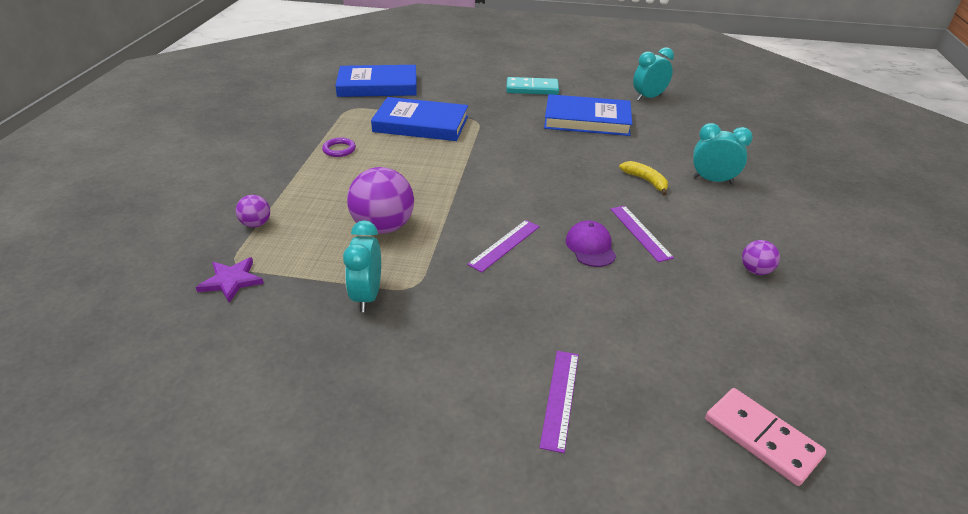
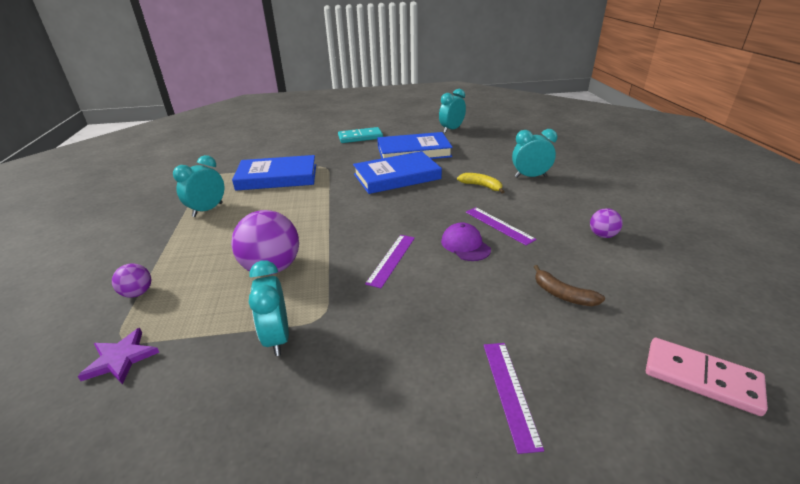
camera: 15 degrees left, 5 degrees down
(339, 149) = (208, 210): purple ring -> turquoise clock
(378, 86) = (228, 155): blue book -> blue book (397, 176)
(667, 323) = (562, 294): none -> brown banana

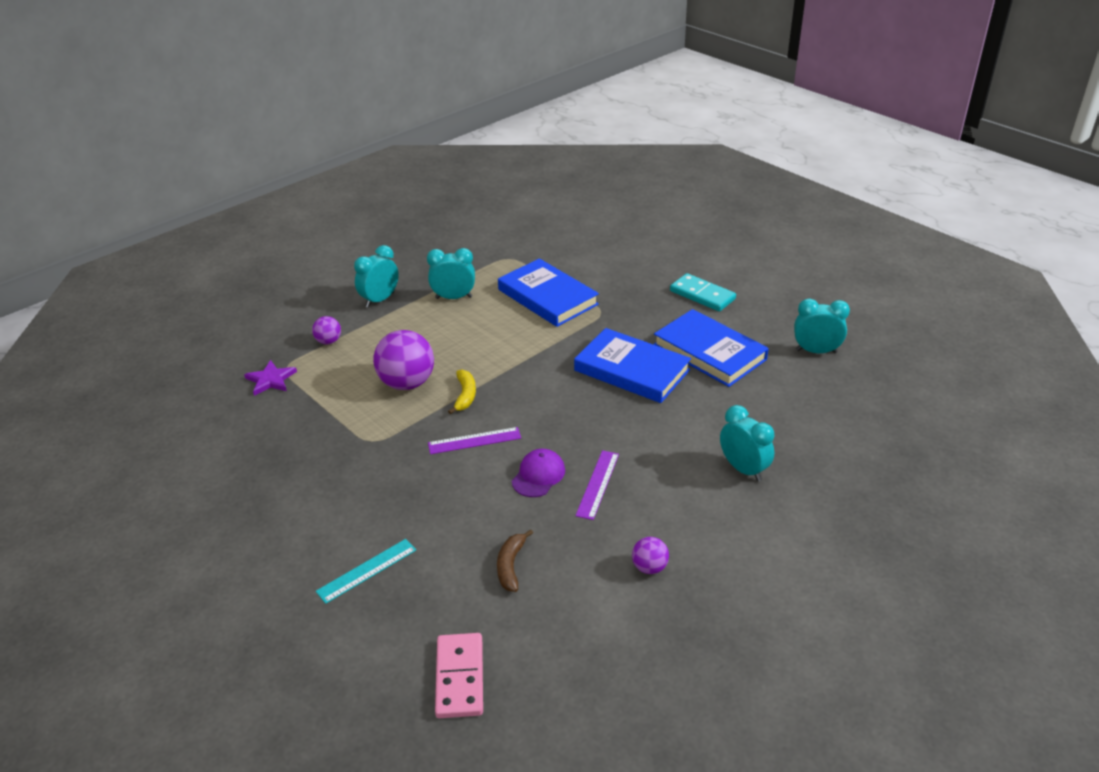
camera: 55 degrees right, 5 degrees up
(277, 338) = (336, 433): turquoise clock -> turquoise clock (380, 300)
(481, 186) = (675, 440): yellow banana -> yellow banana (465, 395)
(510, 392) = (367, 570): purple ruler -> turquoise ruler

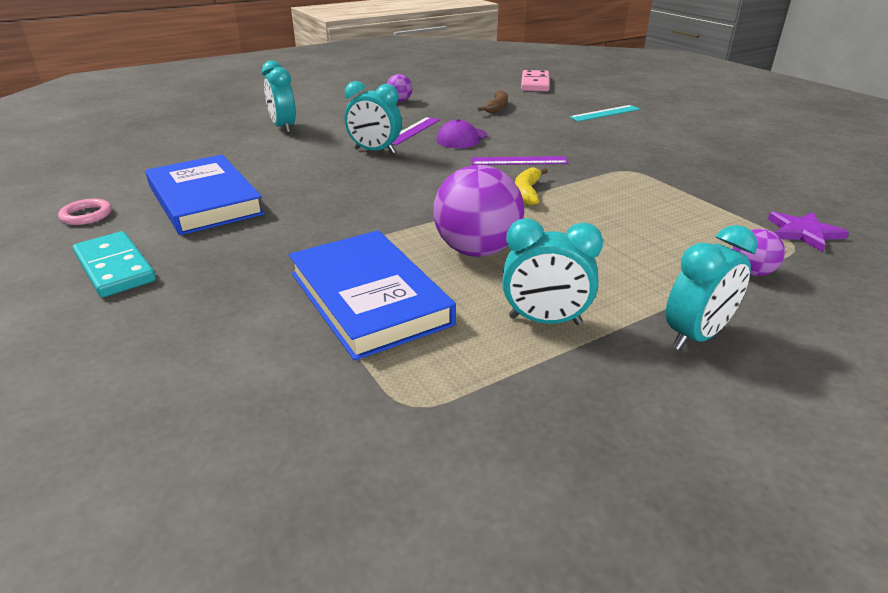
camera: 170 degrees left, 5 degrees down
(407, 383) = (603, 210): purple ball -> purple ball (477, 250)
(632, 370) = (315, 194): blue book -> none
(774, 327) = (86, 215): none -> pink ring
(816, 351) = (83, 188): turquoise clock -> turquoise clock (375, 151)

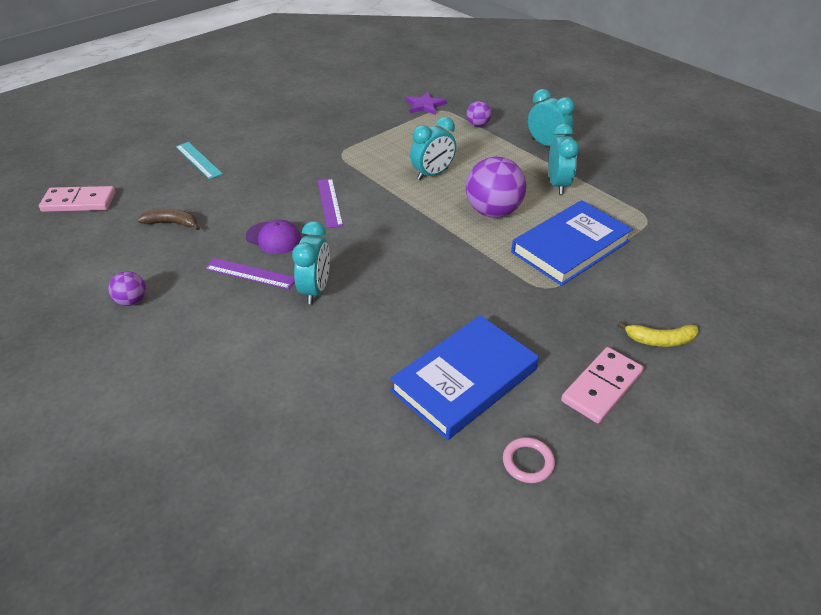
camera: 100 degrees left, 10 degrees up
(115, 268) = (602, 387): turquoise domino -> pink domino
(283, 127) = (239, 385): turquoise clock -> turquoise clock (432, 174)
(527, 193) = (394, 196): yellow banana -> yellow banana (660, 340)

